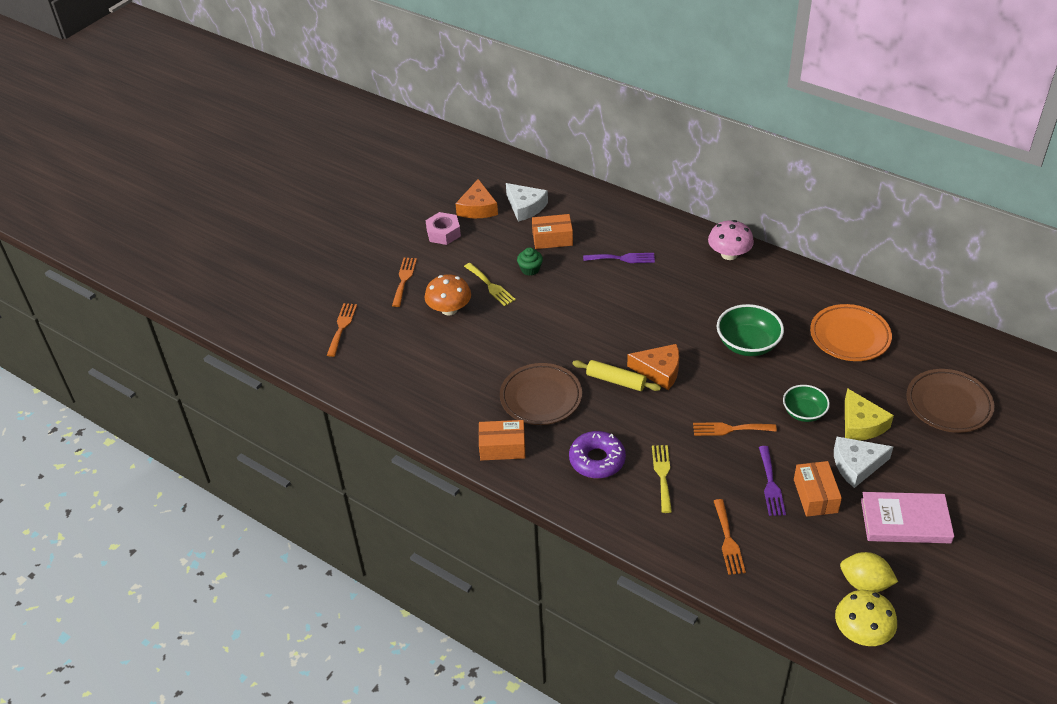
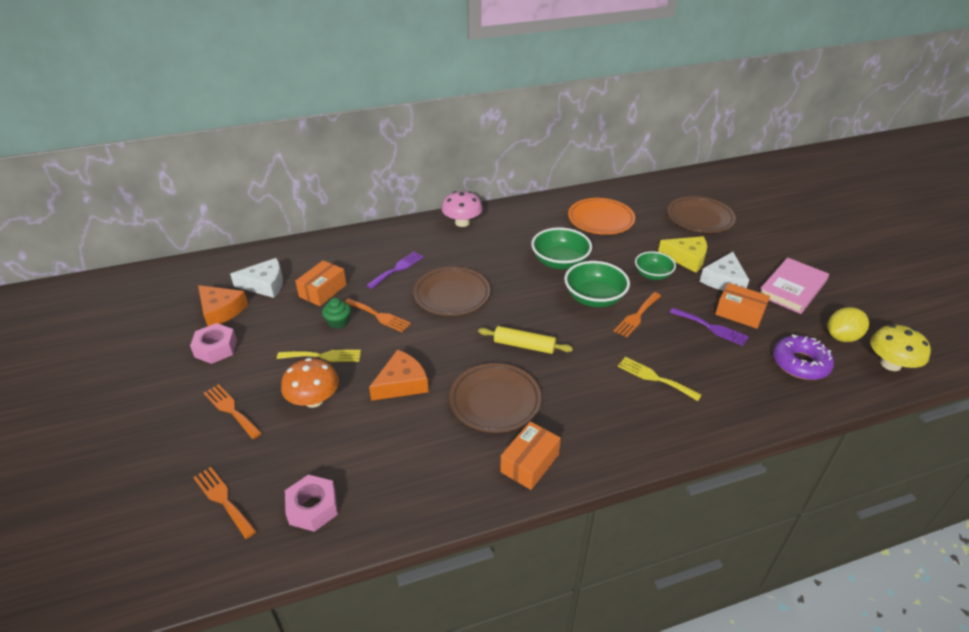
camera: 55 degrees left, 5 degrees down
(371, 368) = (312, 508): none -> pink nut
(597, 460) = (604, 407): purple donut -> purple donut (800, 363)
(616, 380) = (524, 345): yellow rolling pin -> yellow rolling pin turned 45 degrees clockwise
(627, 307) = (452, 295): none -> brown plate
(659, 371) = (539, 317): orange cheese -> orange cheese (401, 383)
(722, 391) = (594, 298): none -> green bowl
(728, 540) = (754, 381): orange fork -> orange fork (379, 316)

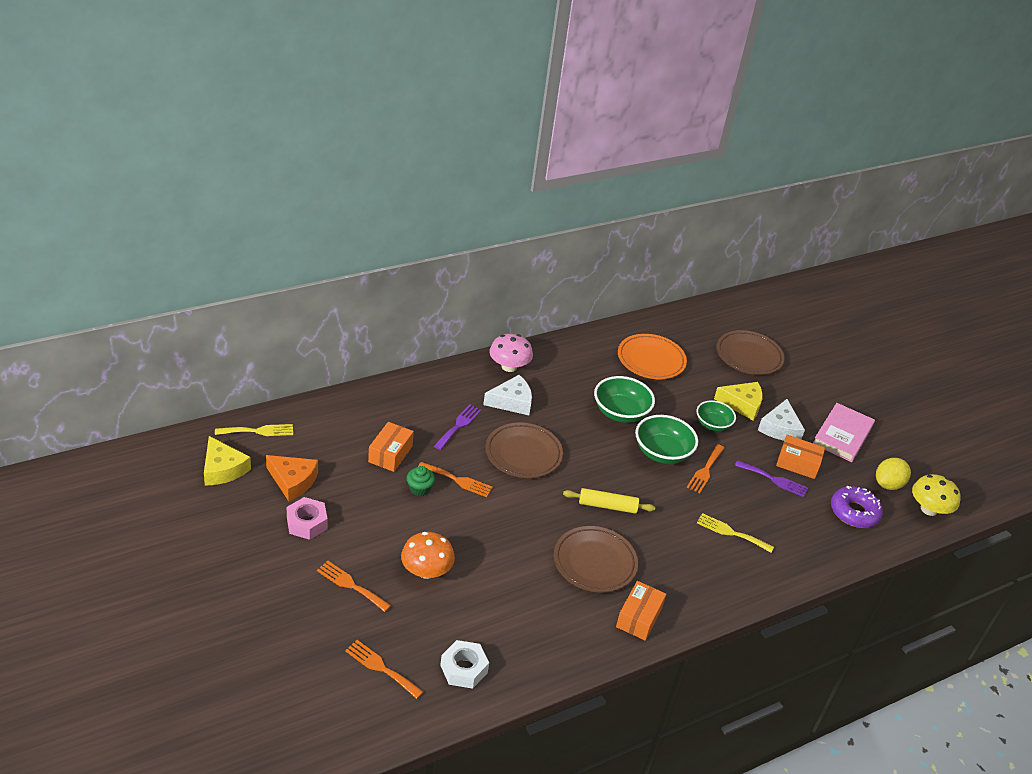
camera: 15 degrees left, 0 degrees up
(162, 298) = (223, 469): none -> yellow cheese
(265, 284) = (326, 449): white cheese -> white cheese (512, 402)
(312, 508) = (463, 669): pink nut -> white nut
(323, 356) = (419, 526): yellow fork -> yellow fork (258, 431)
(401, 383) = (503, 550): orange cheese -> none

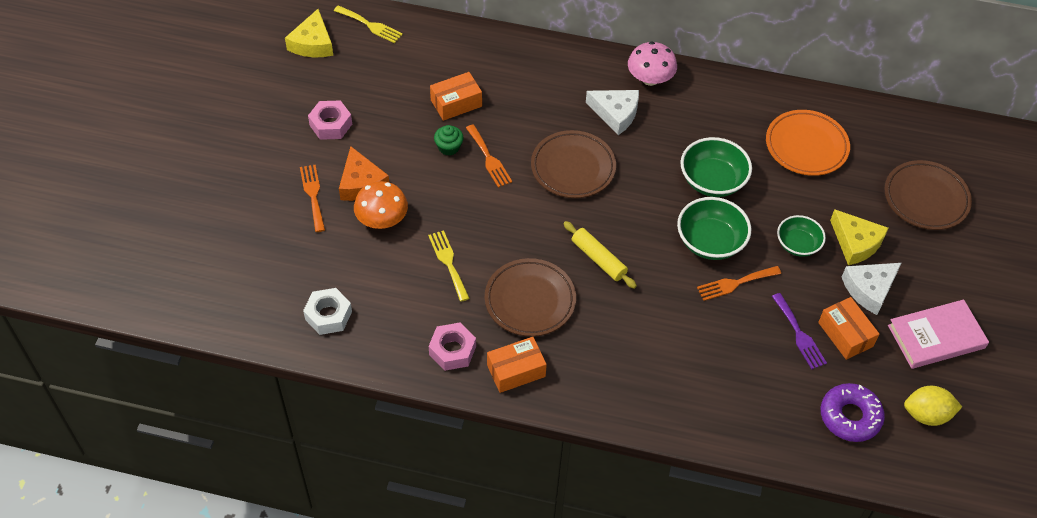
camera: 45 degrees right, 15 degrees up
(293, 481) = (355, 83): orange cheese -> orange cheese (361, 183)
(381, 667) = (269, 273): orange fork -> none
(458, 425) = (542, 110): purple fork -> none
(581, 633) = (452, 350): none -> pink nut
(731, 532) = (692, 354): yellow fork -> yellow fork (448, 262)
(929, 509) = (944, 467): yellow mushroom -> none

